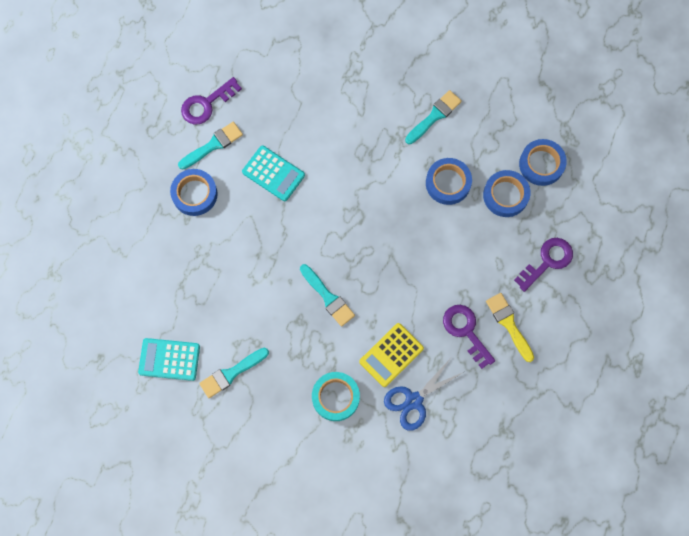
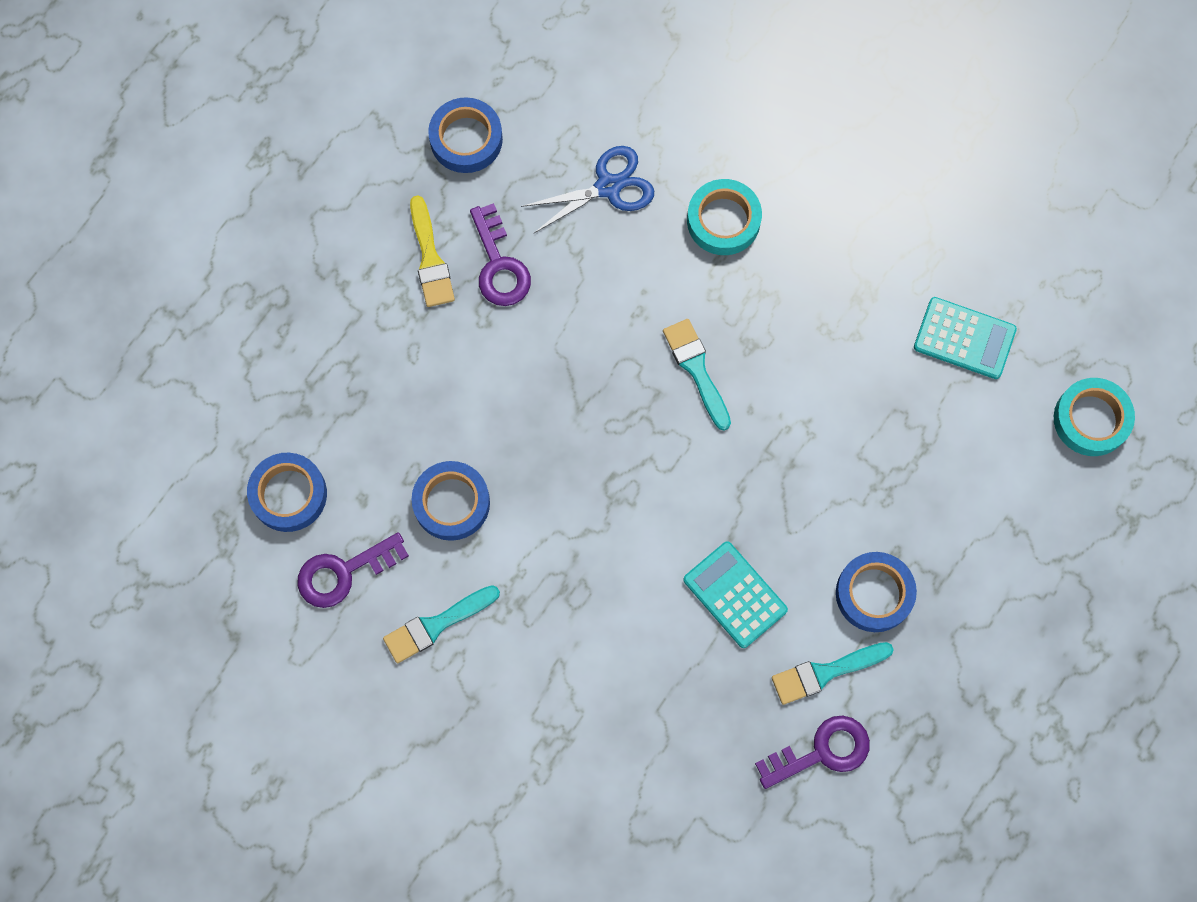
camera: 165 degrees left, 0 degrees up
(84, 328) = (1091, 419): none -> turquoise tape
(231, 373) = (873, 294): turquoise brush -> none
(391, 355) = (623, 259): yellow calculator -> none
(505, 195) = (365, 458): blue tape -> blue tape (466, 139)
(547, 261) = (337, 337): purple key -> purple key (343, 572)

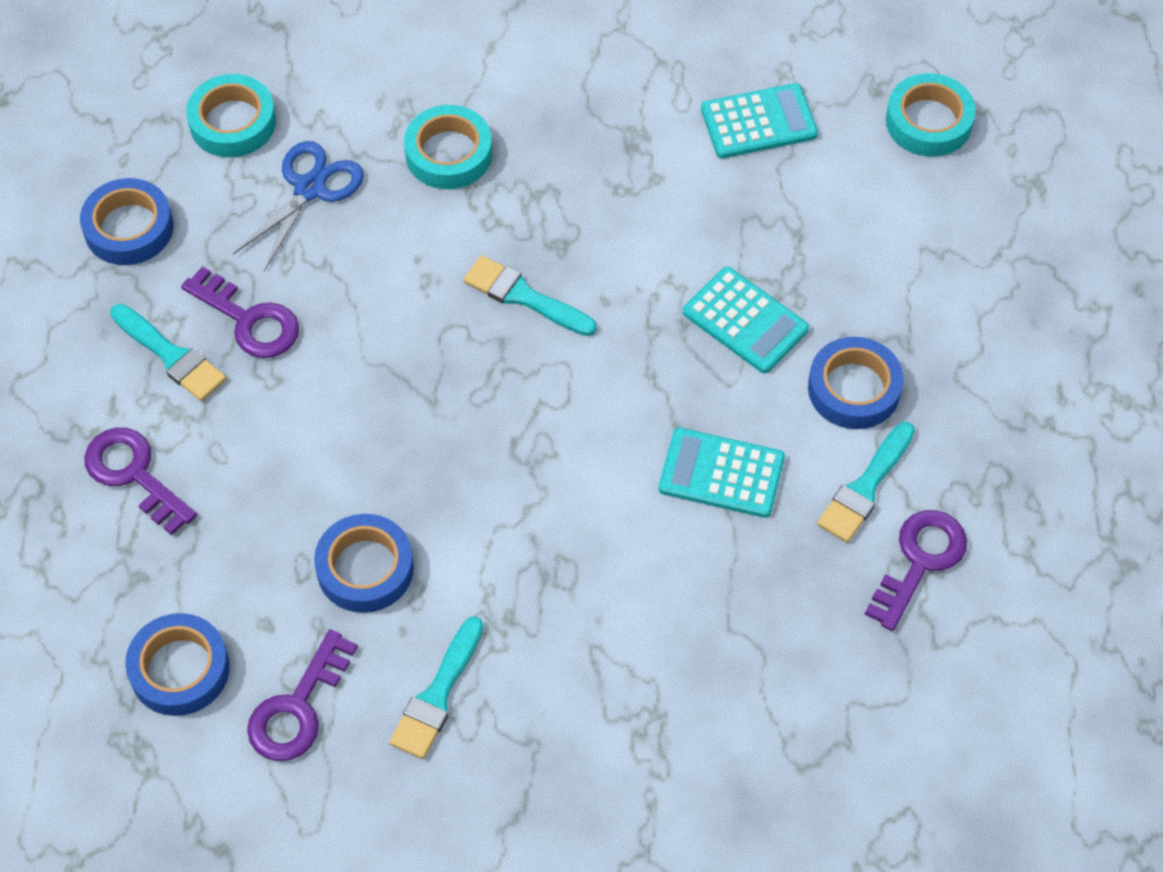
camera: 35 degrees left, 15 degrees down
(350, 332) = (134, 474): none -> purple key
(430, 258) = (171, 356): yellow brush -> turquoise brush
(591, 98) = (232, 122): none -> turquoise tape
(837, 490) = (745, 321): none -> turquoise calculator

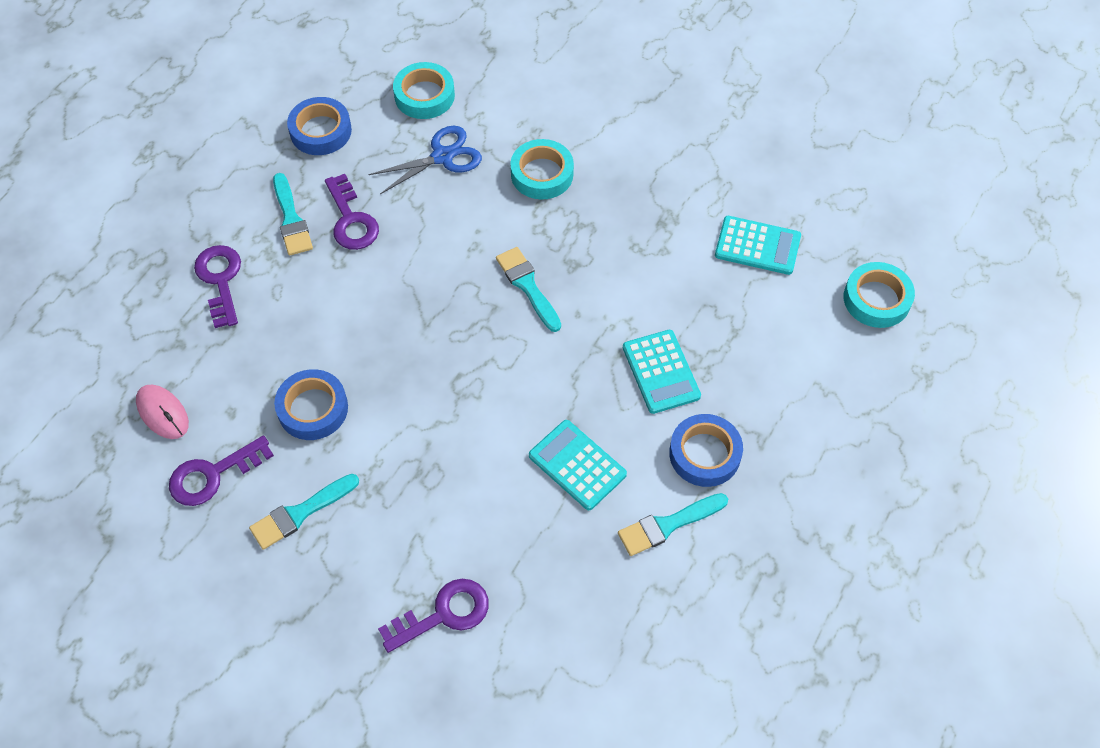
camera: 30 degrees right, 0 degrees up
(179, 669) = (163, 413): blue tape -> pink mouse
(920, 561) = (672, 596): purple key -> purple key (444, 614)

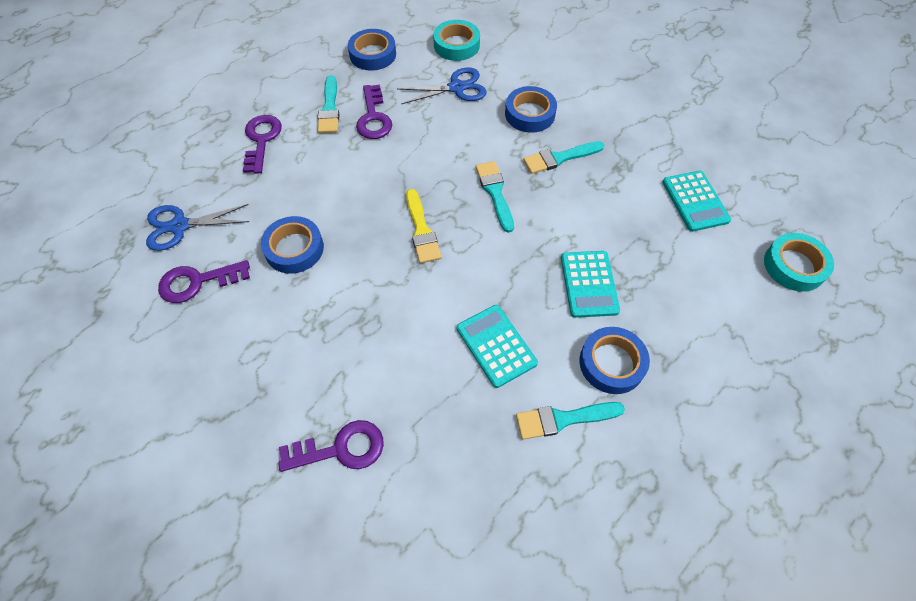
camera: 15 degrees right, 0 degrees up
(163, 413) = (180, 226): pink mouse -> blue scissors
(300, 513) = (253, 329): turquoise brush -> turquoise brush (559, 158)
(455, 352) = (421, 230): none -> yellow brush
(542, 174) = (530, 114): turquoise tape -> blue tape
(757, 246) = (695, 201): turquoise calculator -> turquoise calculator turned 45 degrees clockwise

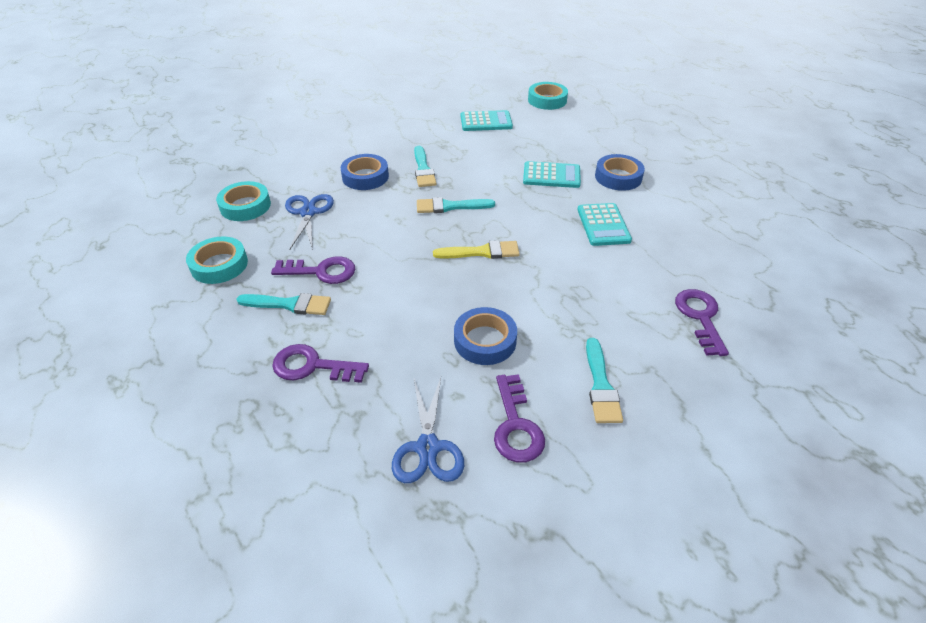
camera: 80 degrees left, 15 degrees down
(373, 54) = (219, 265): blue tape -> turquoise tape
(496, 346) = (603, 225): turquoise calculator -> turquoise calculator turned 75 degrees counterclockwise
(563, 419) = (662, 203): turquoise brush -> turquoise brush (601, 385)

